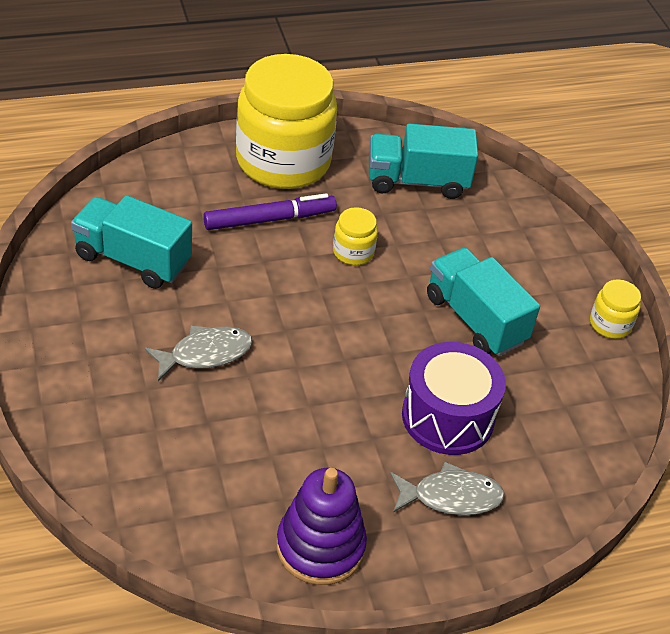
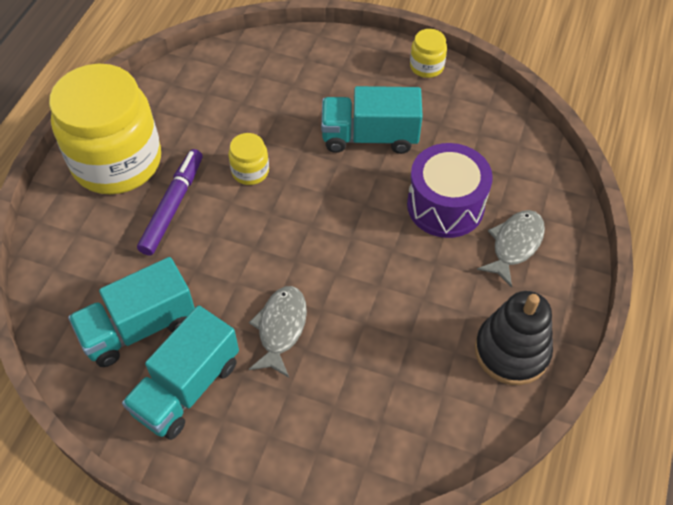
camera: 50 degrees left, 10 degrees up
(320, 547) = (511, 351): purple stacking toy -> black stacking toy
(417, 181) = (211, 90): turquoise truck -> turquoise truck (187, 387)

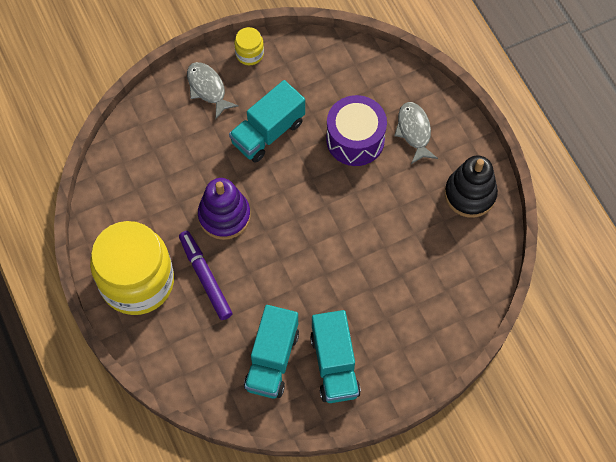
camera: 45 degrees left, 10 degrees up
(250, 171) = (224, 216): yellow jar -> purple stacking toy
(281, 328) = (346, 289): grey fish -> grey fish (207, 88)

